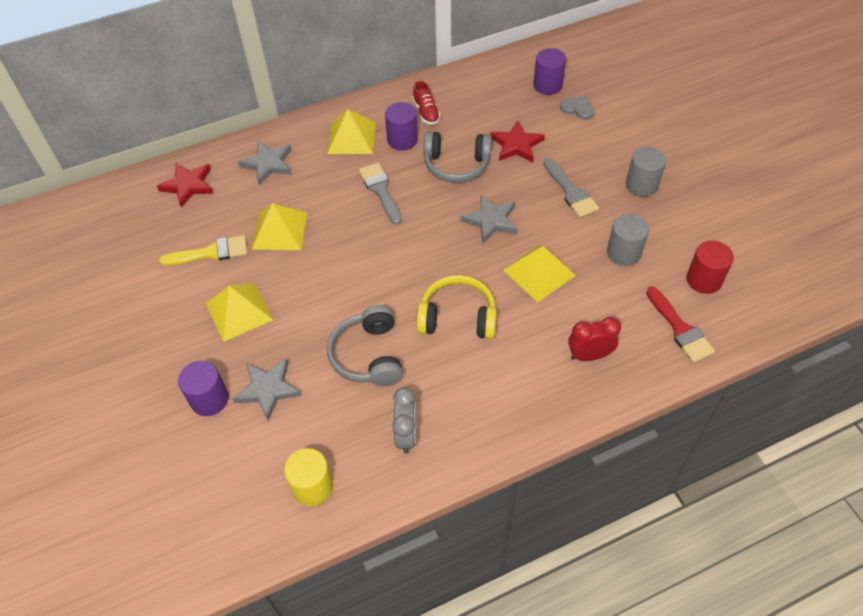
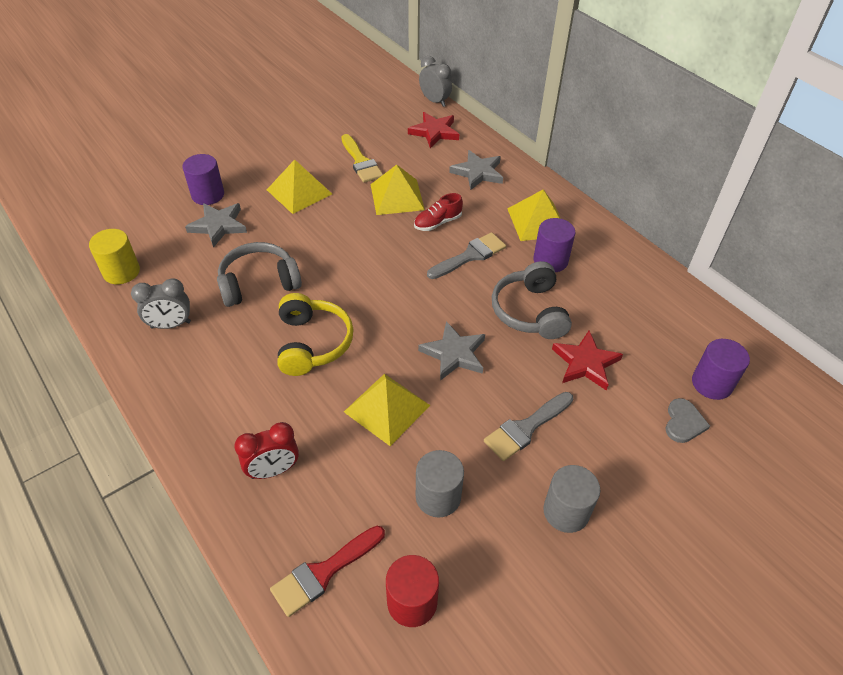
camera: 75 degrees right, 5 degrees down
(134, 177) = (434, 101): none -> grey clock
(426, 112) = (603, 273): red shoe -> red shoe (437, 223)
(589, 355) = (273, 470): red clock -> red clock turned 90 degrees clockwise

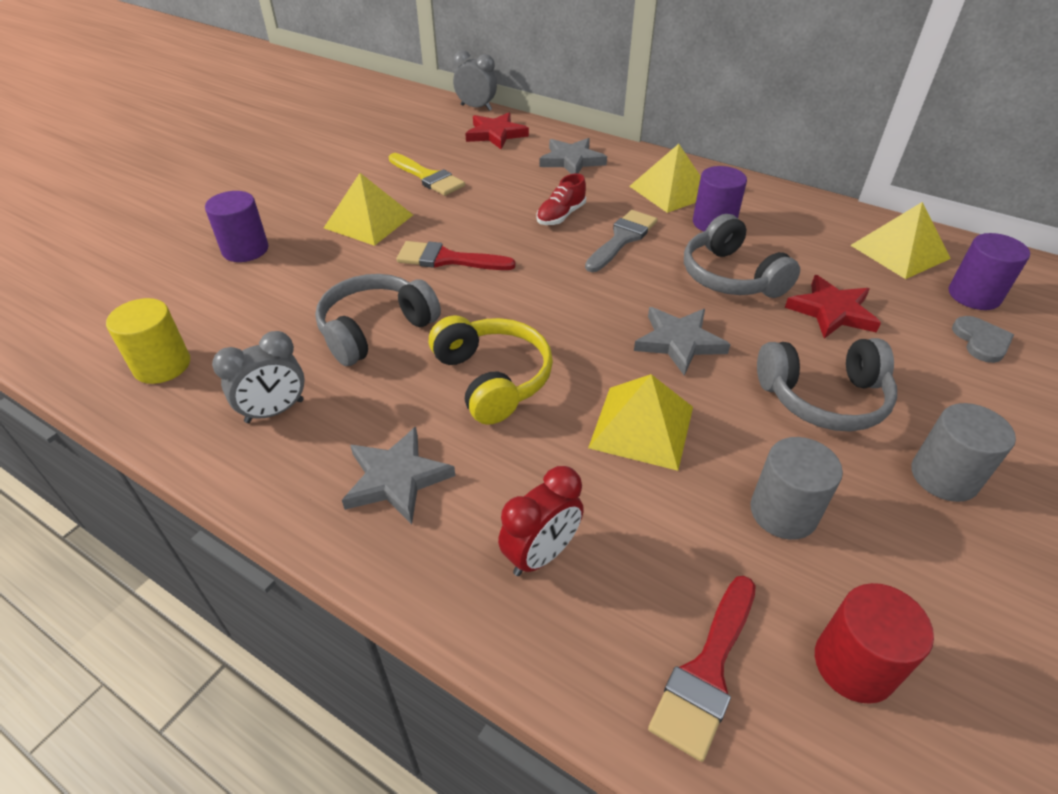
camera: 20 degrees left, 5 degrees down
(218, 226) = (280, 279): grey star -> grey star (396, 478)
(335, 239) = (447, 259): none -> red brush
(397, 197) = (494, 201): yellow pyramid -> yellow pyramid (899, 251)
(526, 428) = (823, 398): grey brush -> grey headphones

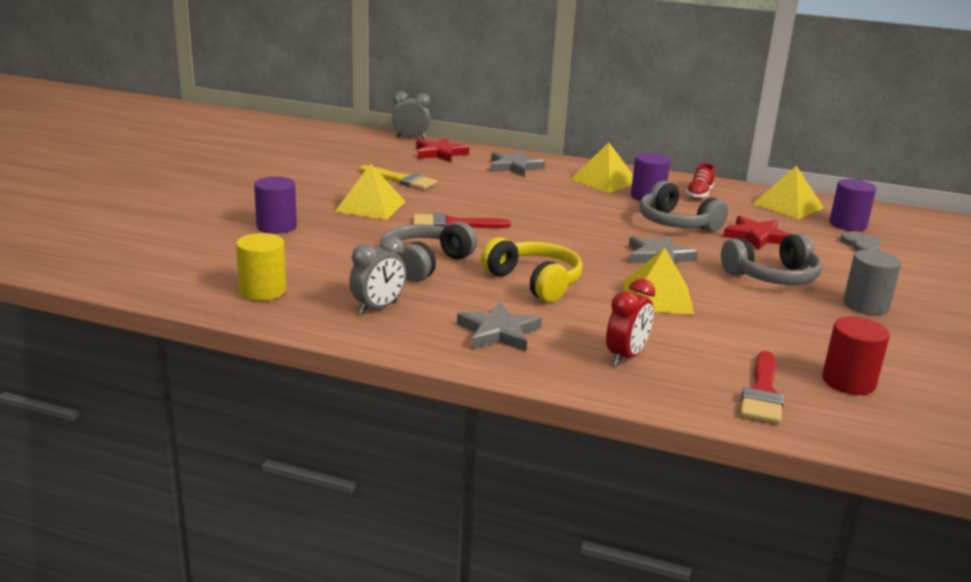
camera: 15 degrees left, 20 degrees down
(561, 216) = (527, 197): red shoe -> red shoe (699, 194)
(622, 239) = (583, 208): grey brush -> none
(783, 512) = (773, 327): grey cylinder -> none

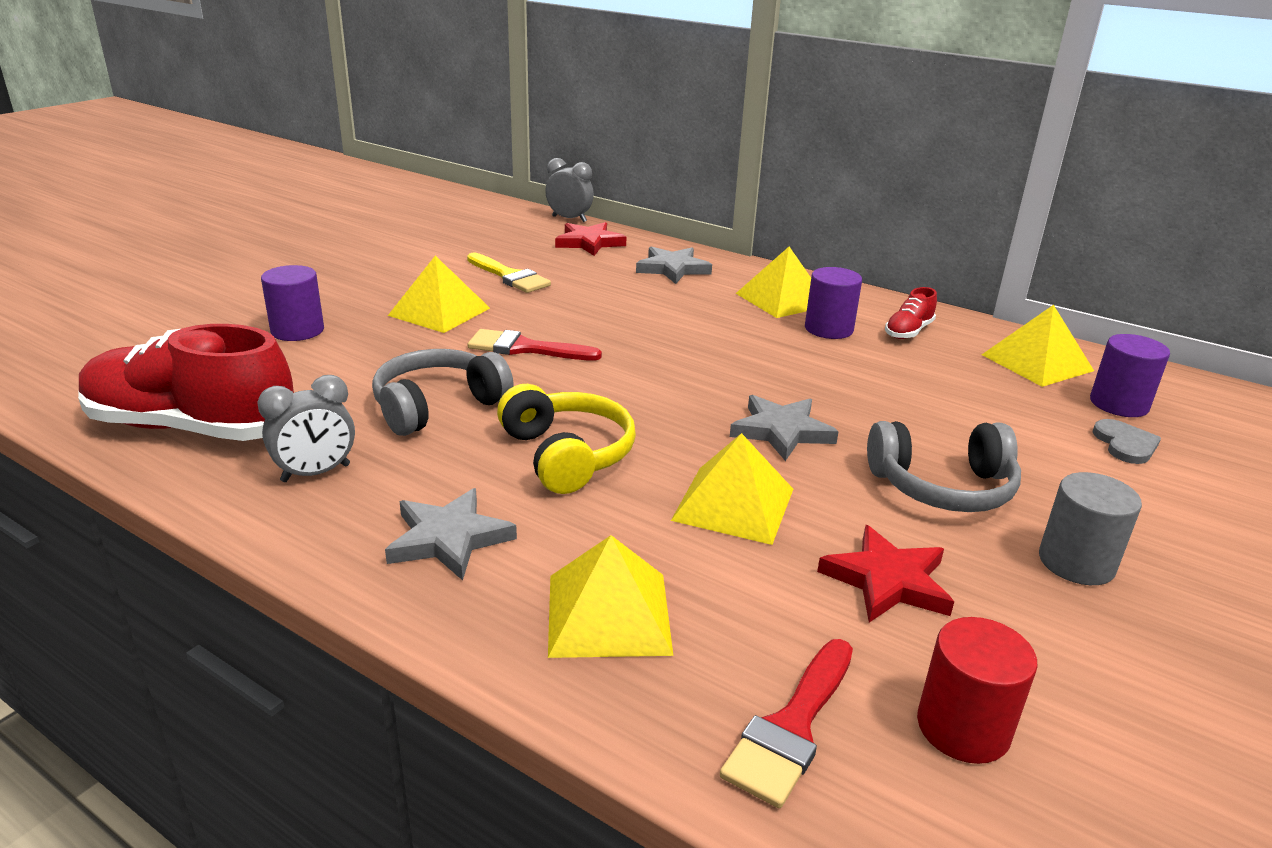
camera: 15 degrees right, 5 degrees up
(262, 291) = (192, 427): yellow cylinder -> red shoe
(626, 356) = (609, 613): red clock -> yellow pyramid
(676, 223) = (844, 376): grey headphones -> none
(756, 237) = (957, 411): red star -> red star (887, 581)

